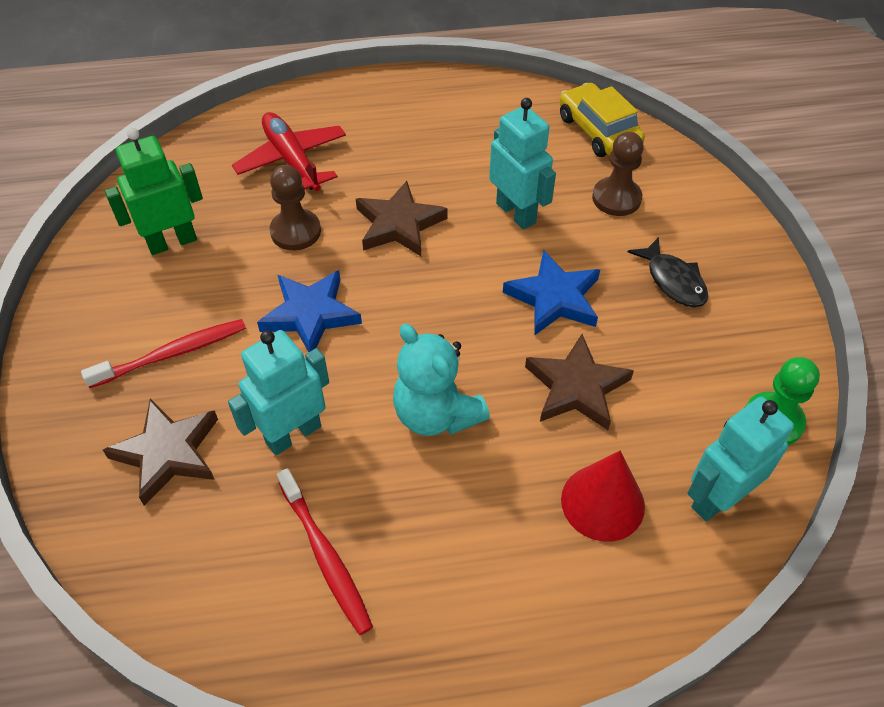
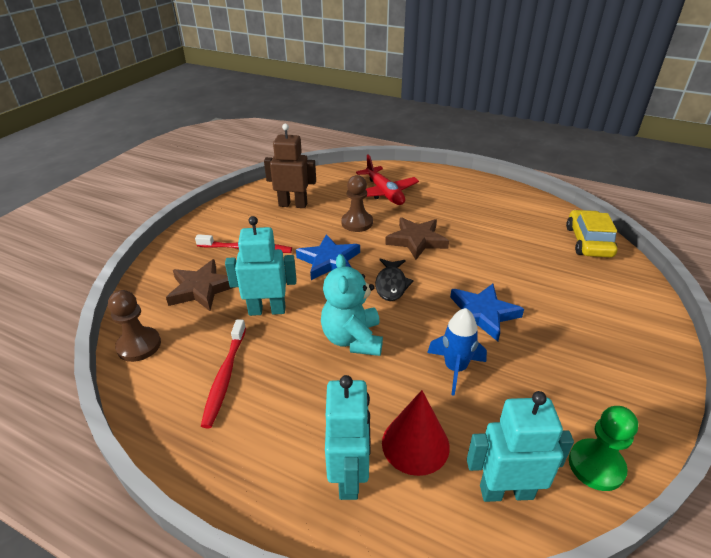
camera: 35 degrees right, 15 degrees down
(172, 242) = (293, 205): green robot -> brown robot
(292, 160) = (384, 193): red plane -> red plane turned 150 degrees clockwise
(516, 213) = (494, 262): turquoise robot -> turquoise robot (349, 476)
(576, 387) = (455, 368): brown star -> blue rocket
(616, 198) = (572, 280): brown pawn -> brown pawn (139, 345)
(673, 281) = (579, 341): black fish -> black fish (391, 284)

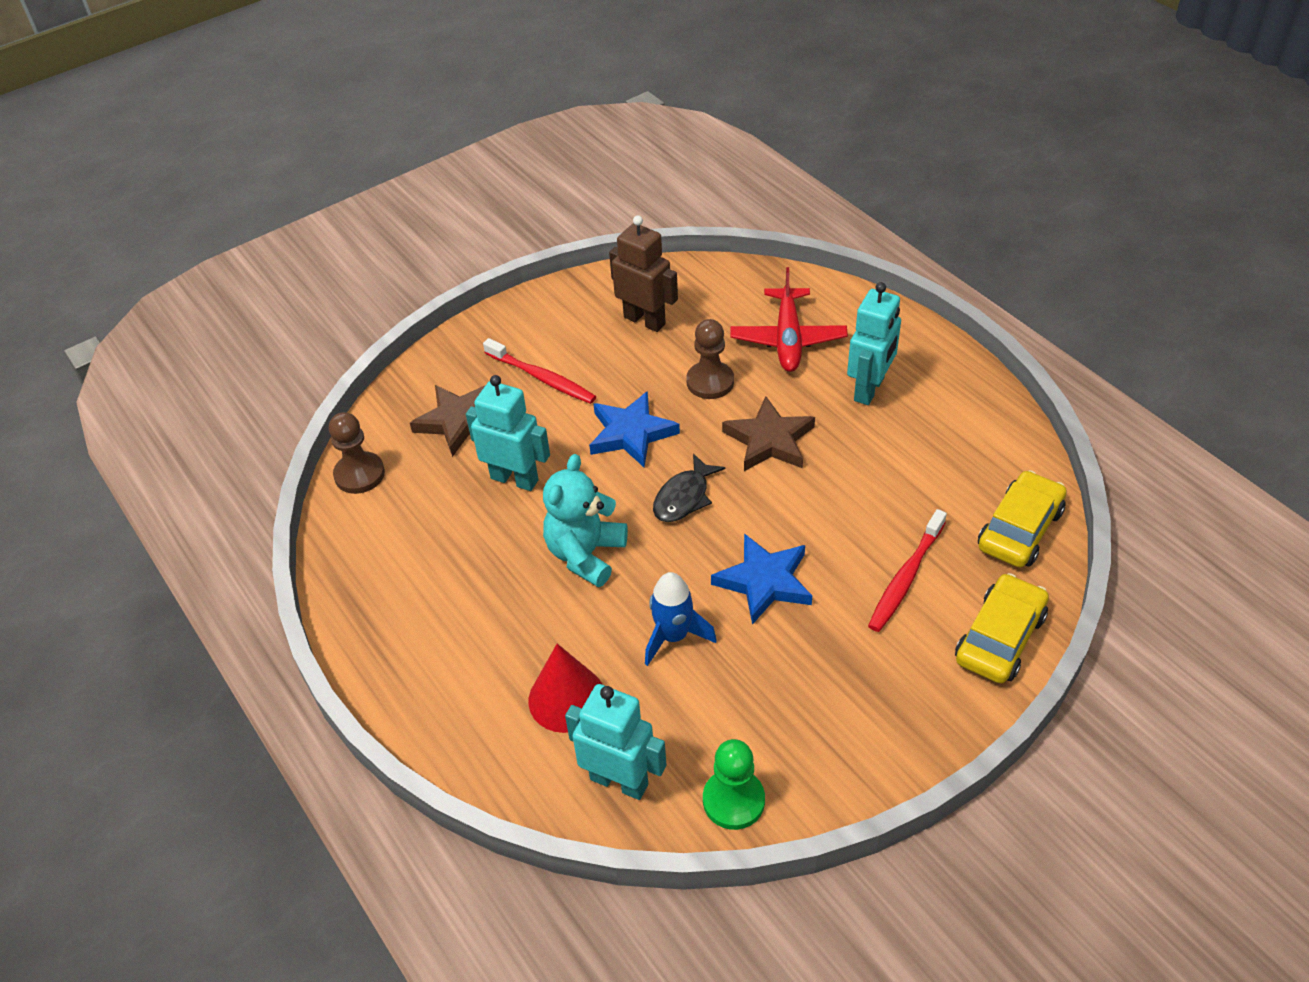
camera: 30 degrees right, 10 degrees up
(225, 376) = (426, 546): red toothbrush -> red toothbrush (906, 577)
(349, 476) = (482, 701): turquoise robot -> turquoise robot (869, 389)
(637, 296) = (999, 638): none -> yellow car

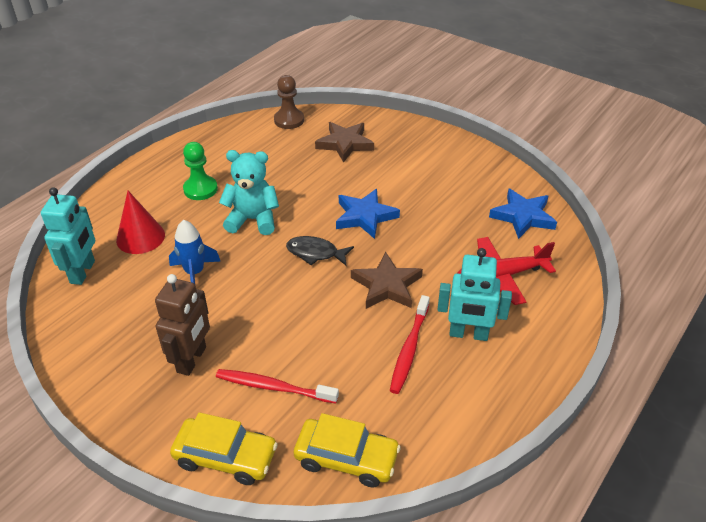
camera: 70 degrees right, 5 degrees down
(514, 479) = (306, 177): turquoise robot -> none
(541, 378) = (398, 166): red toothbrush -> red toothbrush (409, 349)
(645, 320) = (478, 199): brown robot -> brown robot (192, 360)
(710, 382) = (432, 243): brown pawn -> none
(733, 800) = (70, 326): green pawn -> green pawn (200, 189)
(764, 582) = (250, 308): blue star -> blue star (523, 216)

